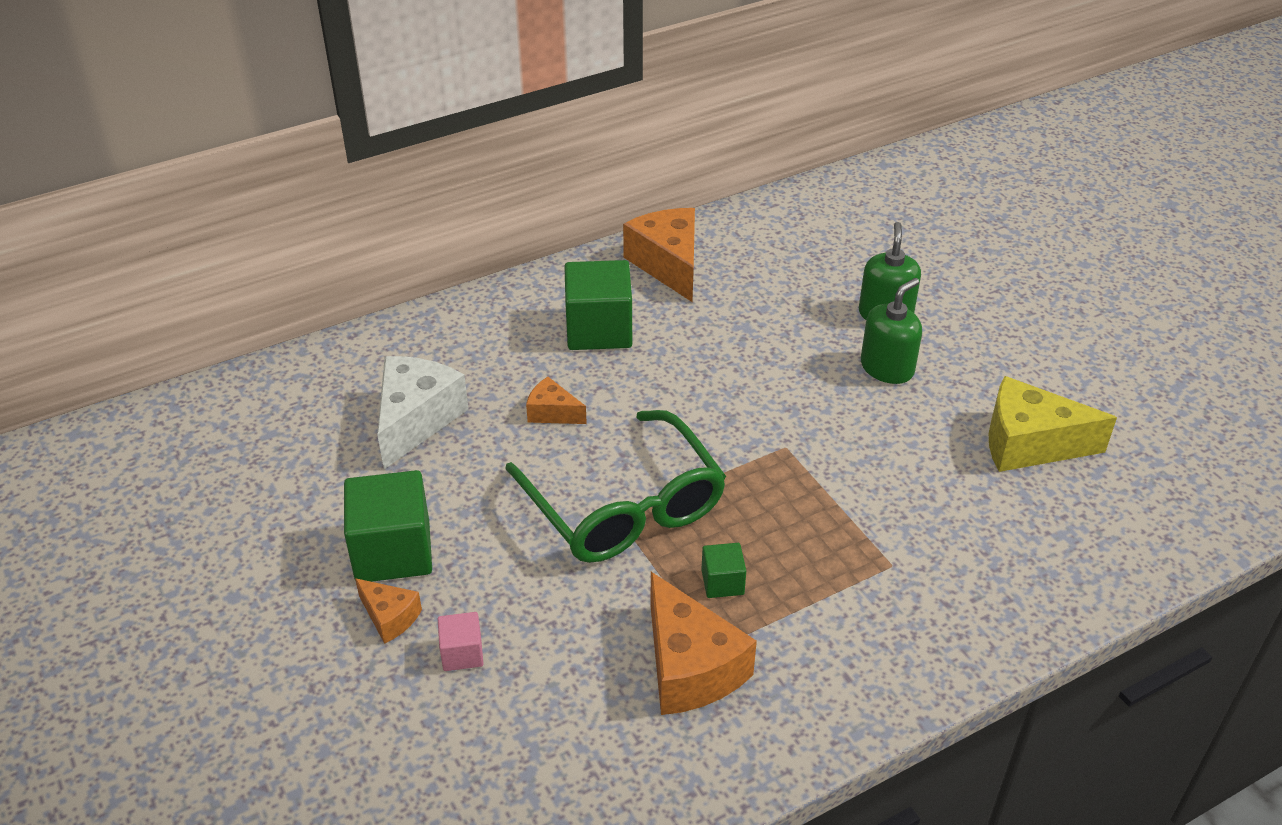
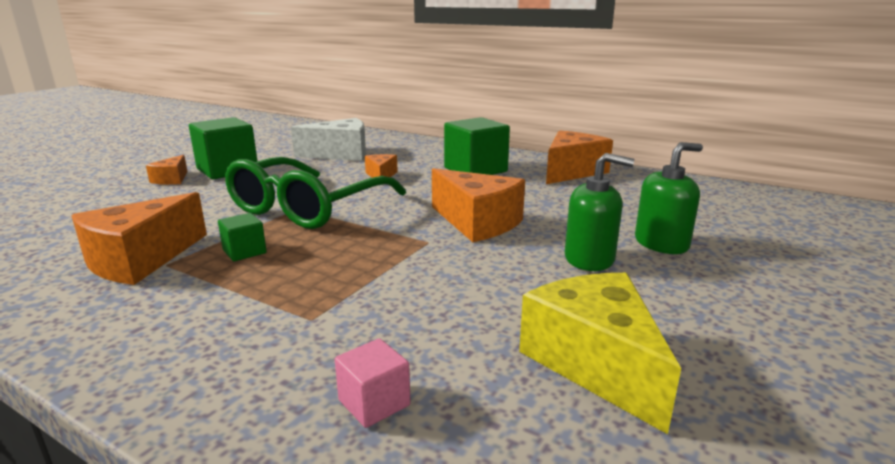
camera: 60 degrees right, 20 degrees down
(462, 653) = (144, 198): pink cube -> pink cube (374, 403)
(763, 397) = (477, 222): none -> orange cheese

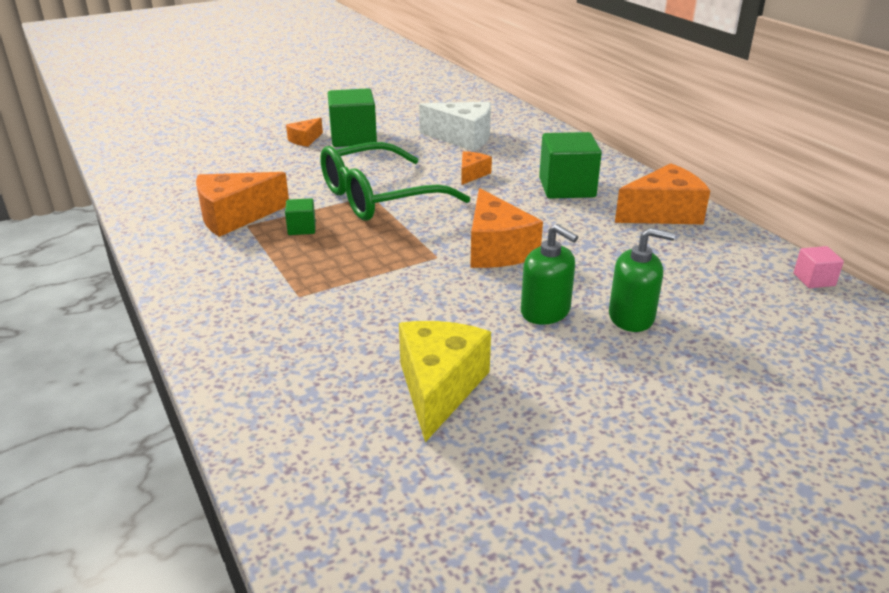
camera: 30 degrees right, 10 degrees up
(374, 403) = (285, 361): pink cube -> pink cube (814, 279)

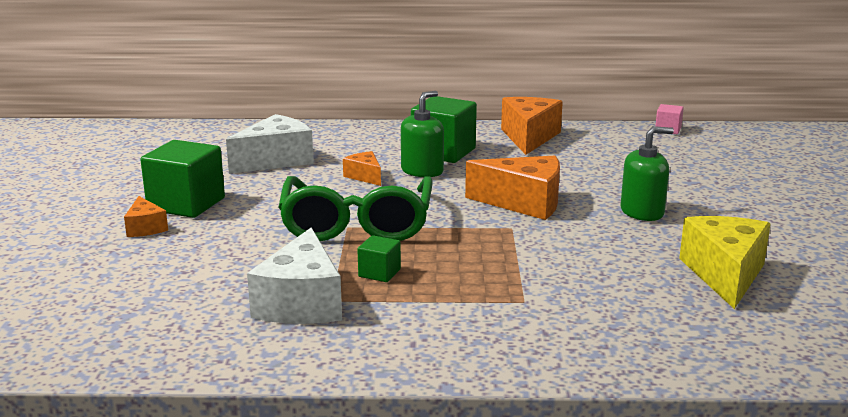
camera: 60 degrees left, 10 degrees down
(235, 217) = (302, 303): orange cheese -> white cheese
(439, 387) = (724, 274): yellow cheese -> yellow cheese turned 60 degrees clockwise
(631, 317) = (673, 189): green soap dispenser -> green soap dispenser (422, 171)

